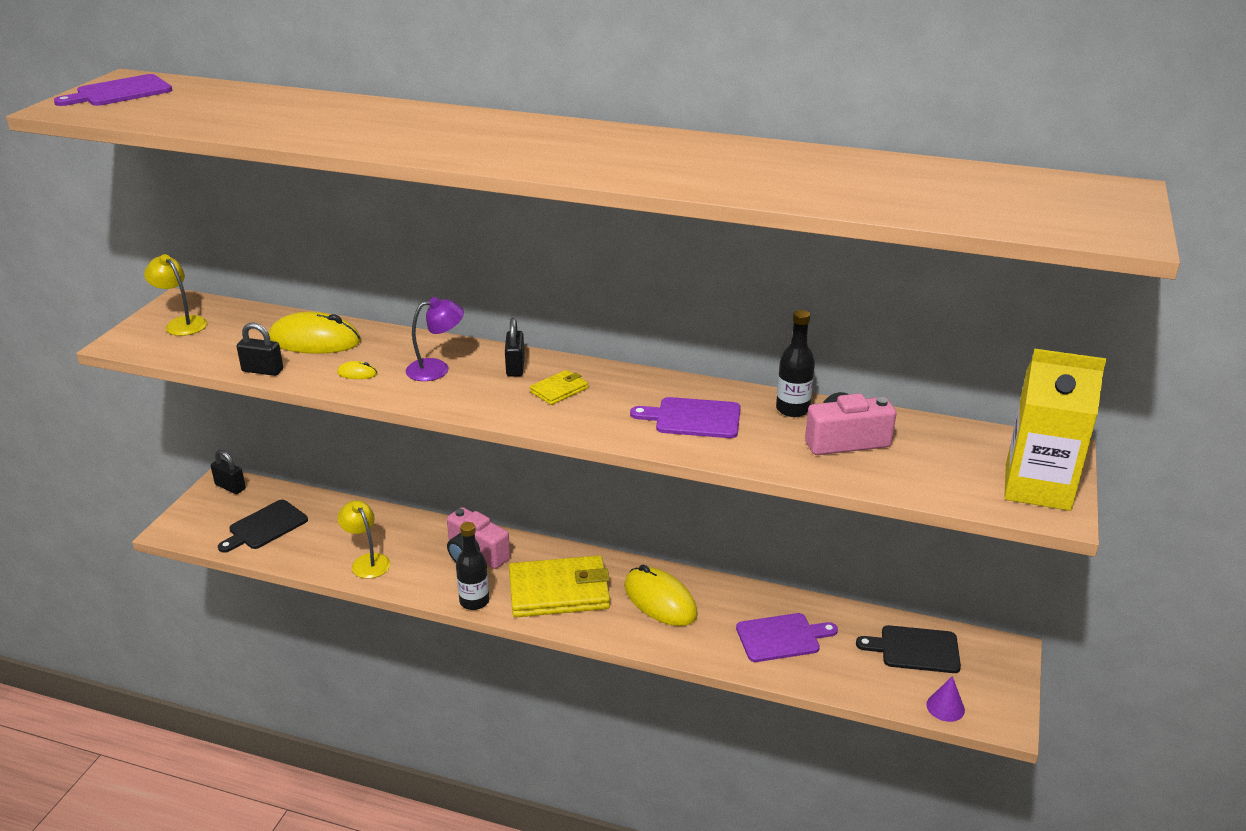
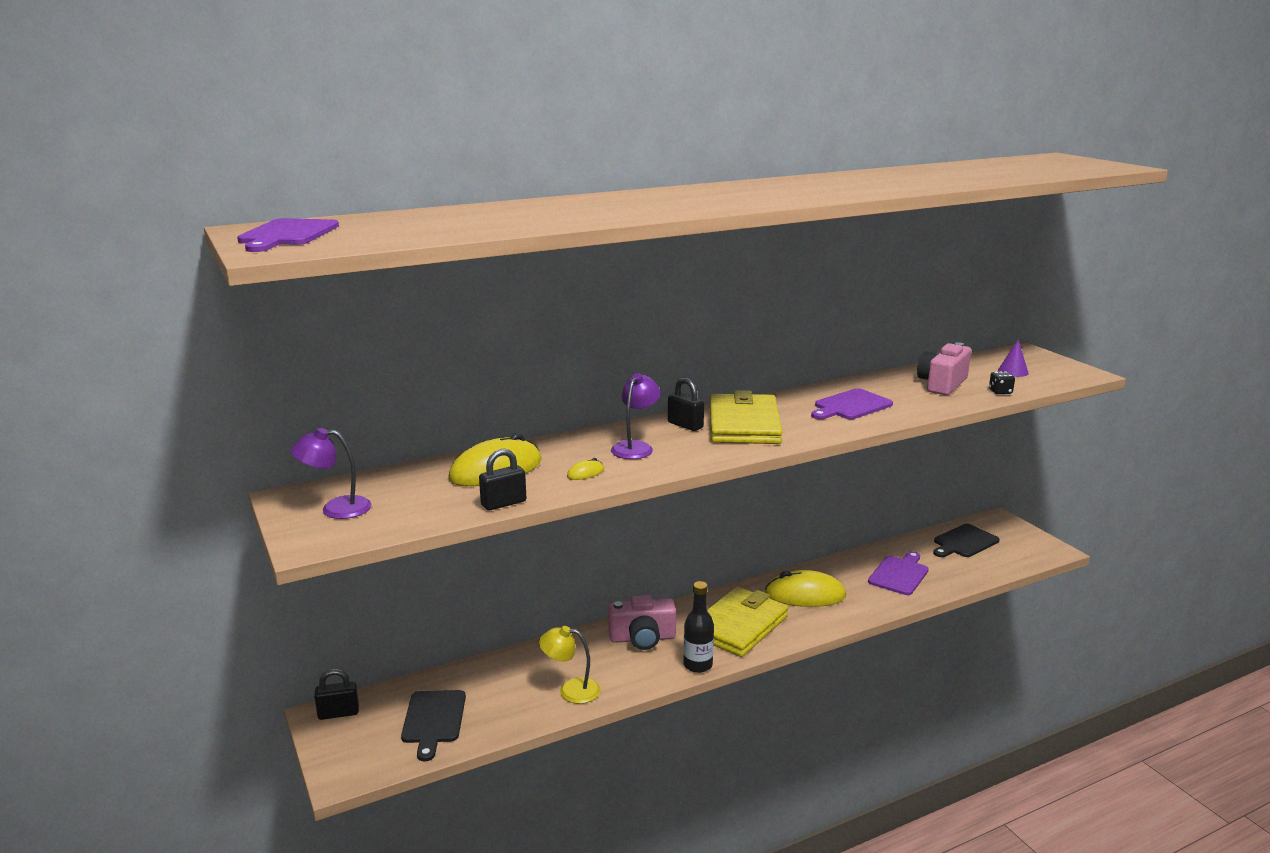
camera: 45 degrees left, 10 degrees down
(181, 323) = (336, 508): yellow lamp -> purple lamp
(559, 390) = (744, 424): yellow wallet -> yellow wallet, size x2.18
(792, 409) = (884, 382): black bottle -> none
(885, 480) = (1000, 392): none -> black dice
(945, 707) = (1024, 559): purple cone -> purple cone (1013, 371)
(1037, 487) = (1056, 368): yellow carton -> none

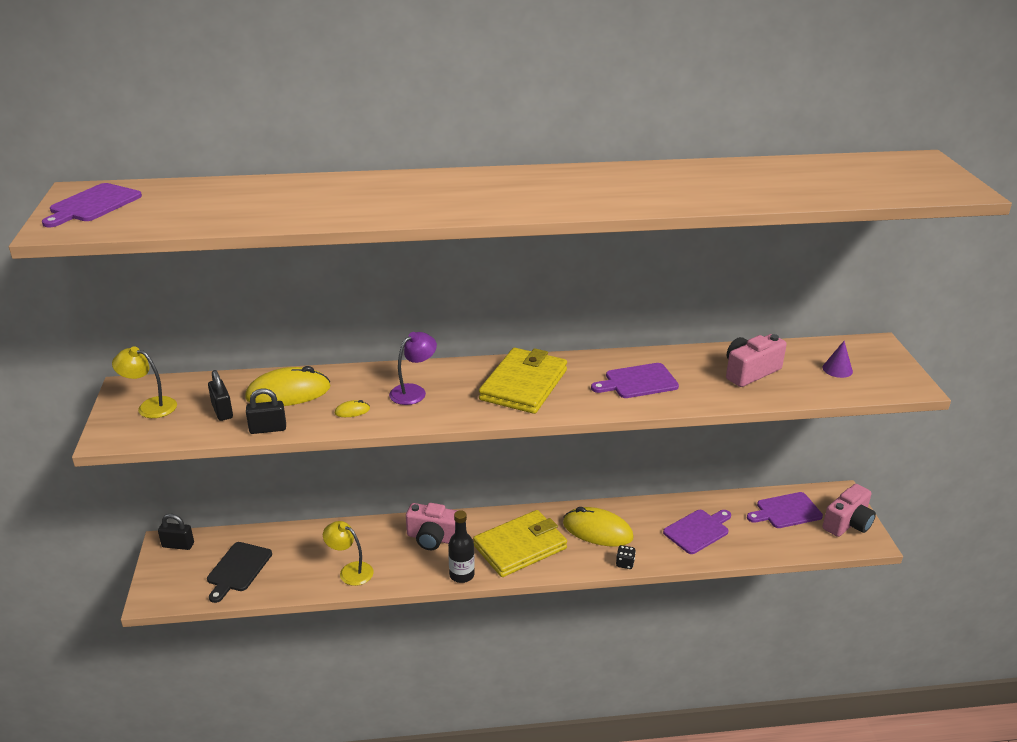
camera: 20 degrees right, 10 degrees up
(336, 508) = (150, 406): purple lamp -> yellow lamp
(685, 425) = (474, 375): black padlock -> black padlock (222, 411)
(964, 542) = (786, 511): black cutting board -> purple cutting board
(1000, 392) = (798, 393): black dice -> black dice (625, 563)
(1024, 540) = (848, 523): none -> pink camera

